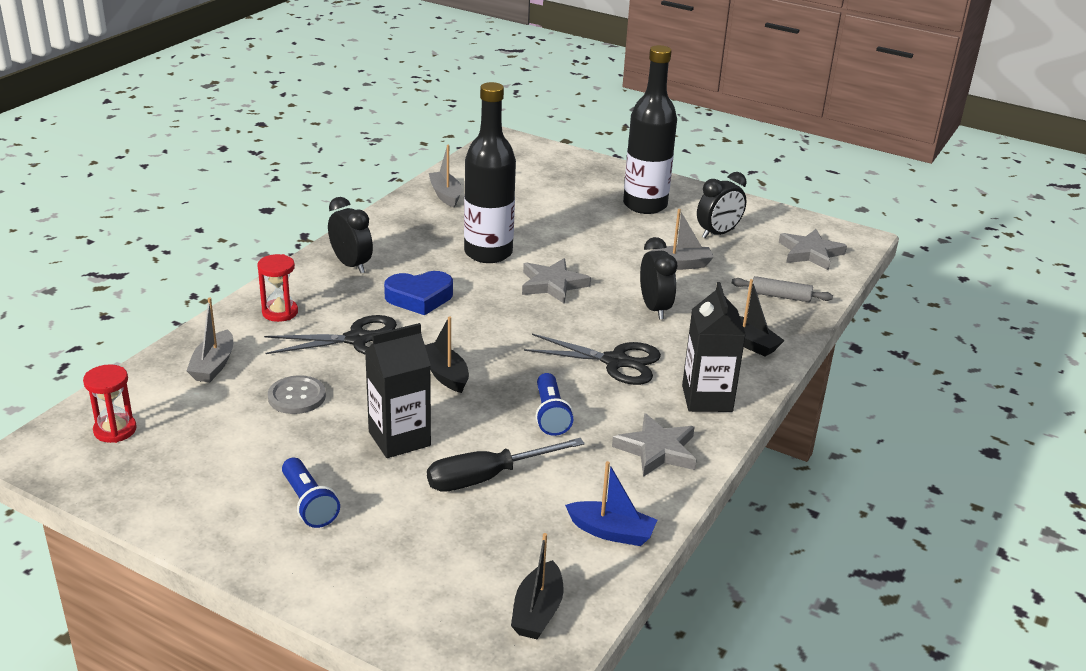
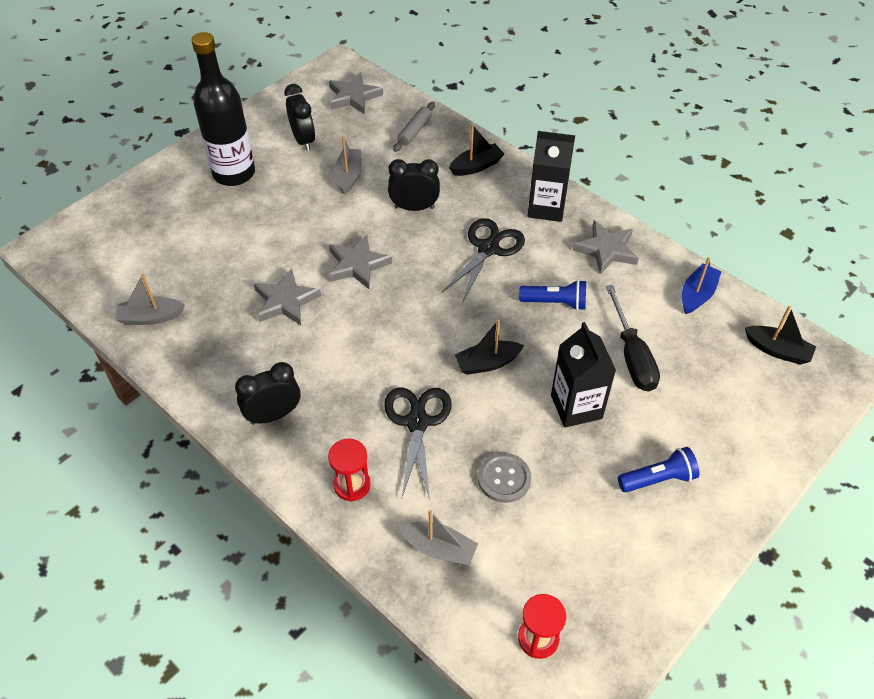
camera: 75 degrees left, 20 degrees up
(419, 298) = (354, 365): blue heart -> none
(488, 253) = (285, 301): black bottle -> grey star

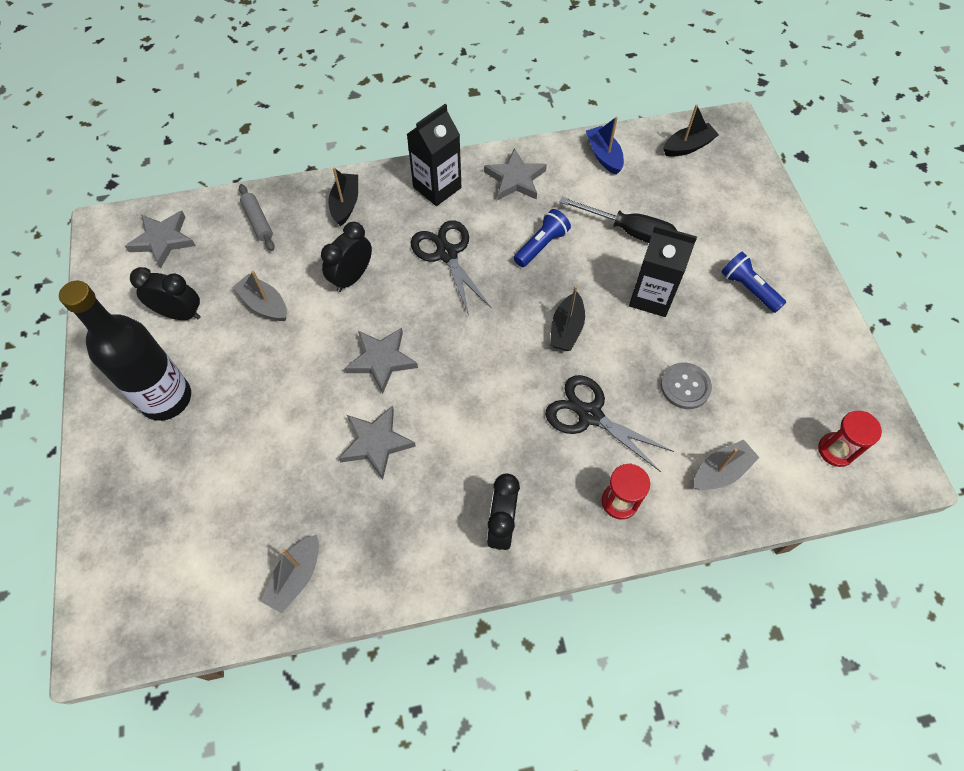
camera: 55 degrees left, 10 degrees up
(658, 479) = (748, 289): blue flashlight -> blue flashlight turned 60 degrees counterclockwise

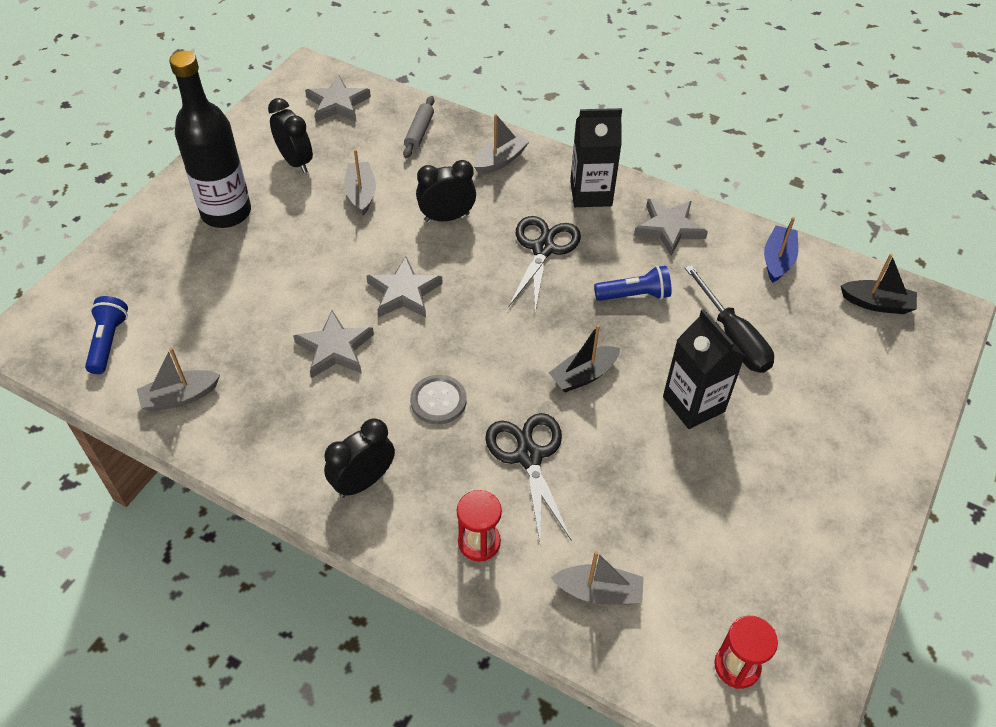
camera: 40 degrees right, 10 degrees down
(345, 204) = (500, 160): black boat -> grey boat
(685, 386) = (643, 499): grey button -> grey button (438, 401)
(748, 289) = (803, 464): blue flashlight -> blue flashlight (108, 342)

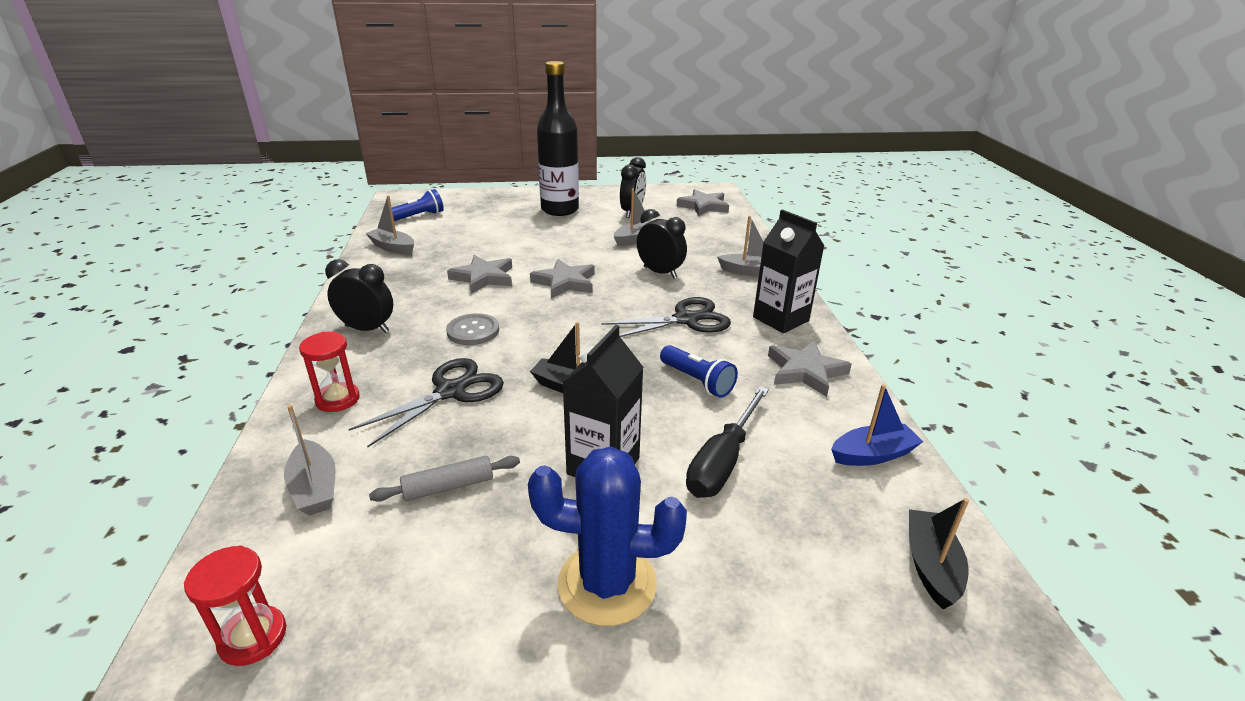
camera: 55 degrees right, 20 degrees down
(419, 132) = (725, 236): grey rolling pin -> grey rolling pin (448, 487)
(802, 458) = (607, 583): none -> blue cactus
(877, 304) = (931, 566): black boat -> black boat turned 150 degrees counterclockwise

